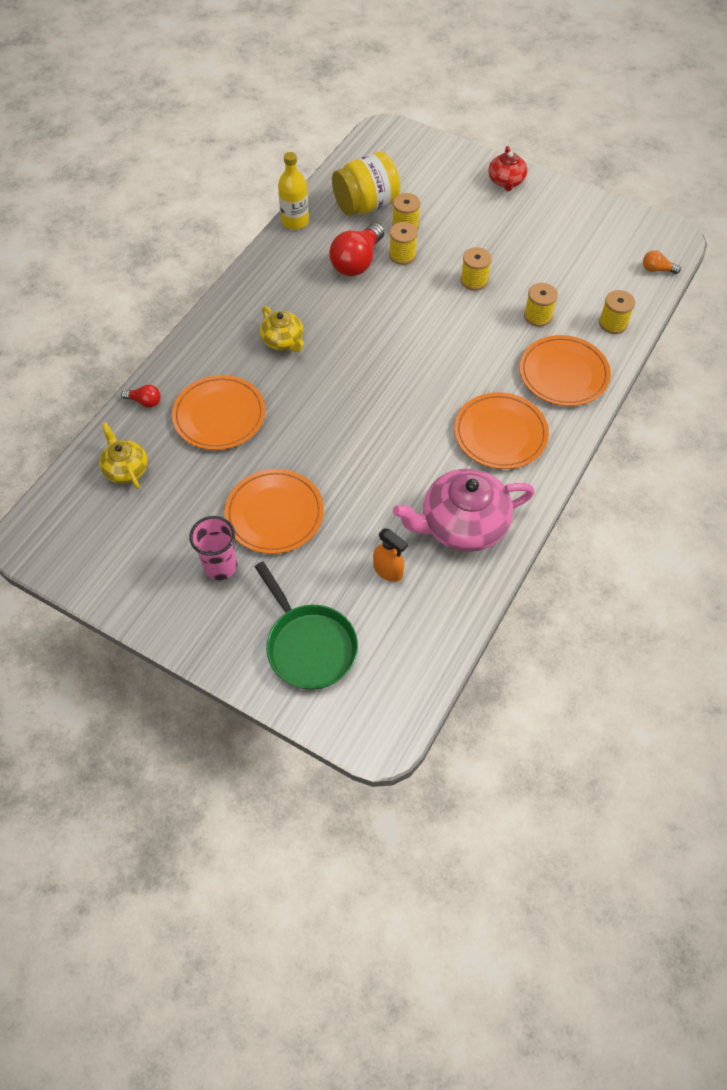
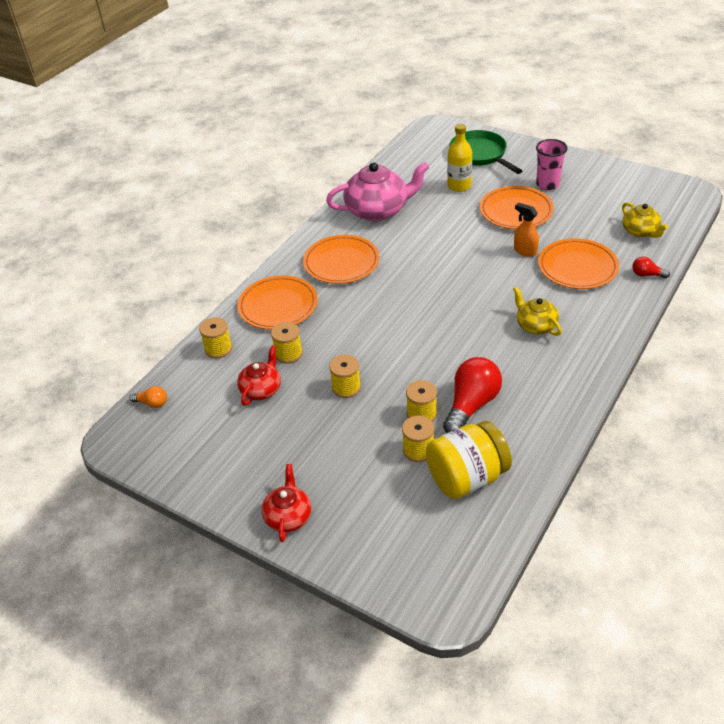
camera: 175 degrees left, 15 degrees down
(295, 221) = (551, 453): yellow bottle -> yellow bottle (459, 186)
(388, 570) = (431, 187): orange spray bottle -> orange spray bottle (525, 251)
(555, 280) = (261, 389): none -> red teapot

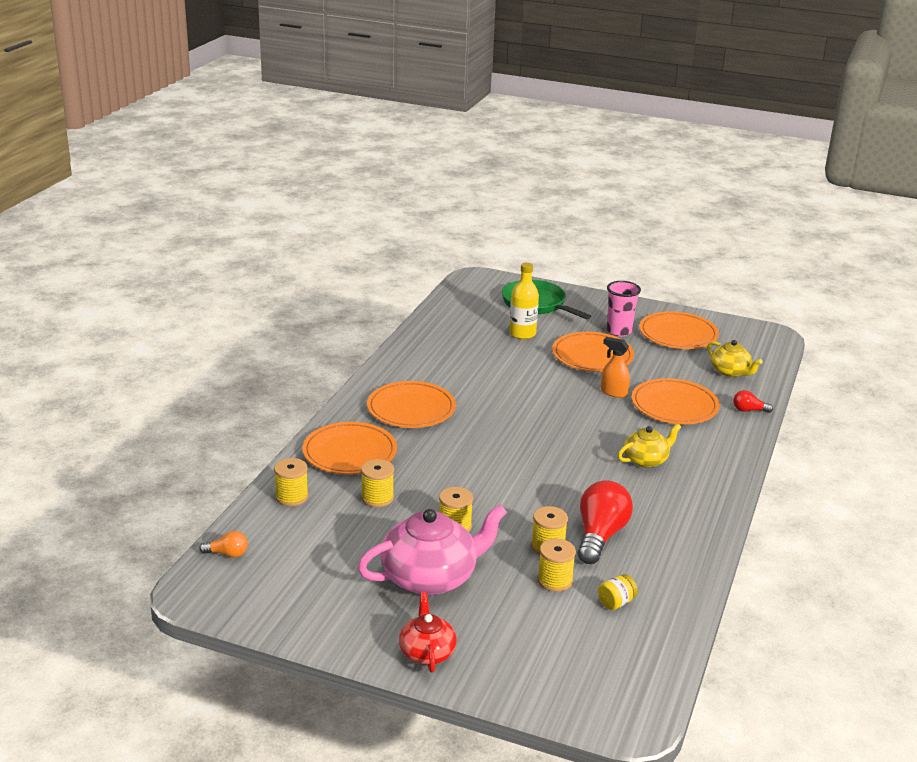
camera: 15 degrees left, 15 degrees down
(261, 389) = (356, 533): red teapot -> none
(378, 210) = (438, 358): pink teapot -> pink teapot (431, 577)
(466, 478) = (616, 603): yellow jar -> yellow jar, size x0.42
(535, 325) = (646, 460): yellow teapot -> yellow teapot turned 105 degrees clockwise
(601, 189) = (678, 334): none -> orange plate

